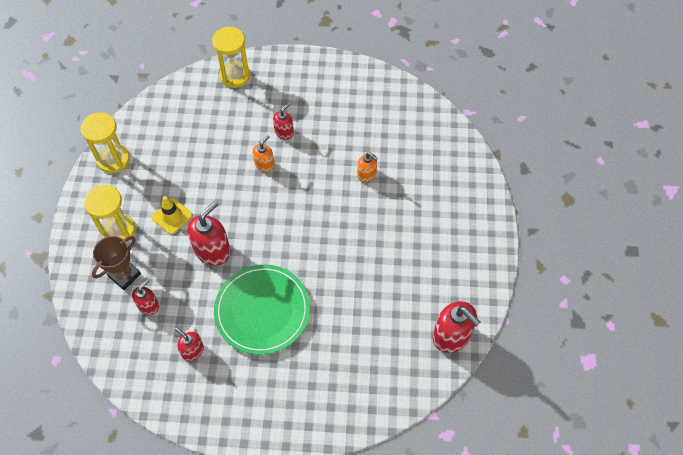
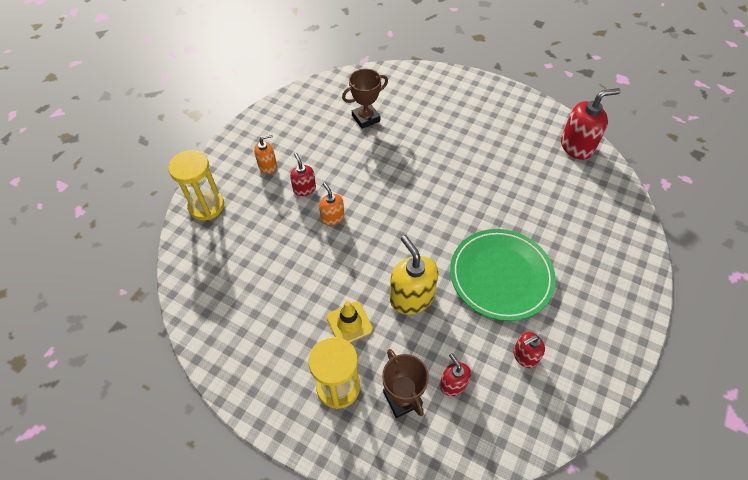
camera: 65 degrees left, 5 degrees down
(113, 159) = (237, 362): yellow hourglass -> none
(212, 250) = (411, 297): red soap dispenser -> yellow soap dispenser
(367, 174) = (389, 144): orange soap dispenser -> orange soap dispenser (268, 166)
(388, 143) = (366, 118): none -> brown trophy

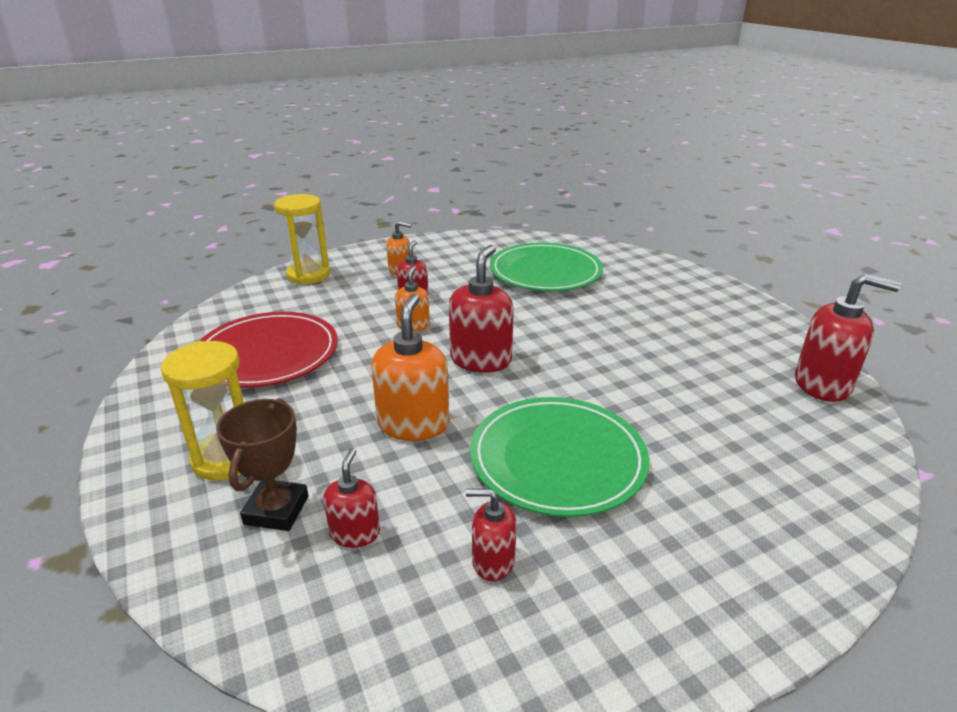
camera: 35 degrees right, 25 degrees down
(267, 297) = (267, 354): none -> red plate
(349, 323) = (315, 412): yellow traffic cone -> none
(366, 118) = (545, 272): brown trophy -> green plate
(400, 225) = (481, 360): none -> red soap dispenser
(411, 297) = (413, 424): yellow soap dispenser -> orange soap dispenser

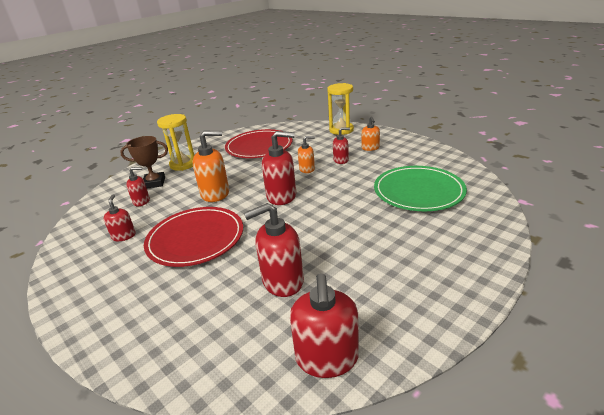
camera: 75 degrees right, 0 degrees up
(557, 459) = (195, 239): green plate -> red plate
(694, 391) = (282, 281): none -> red soap dispenser

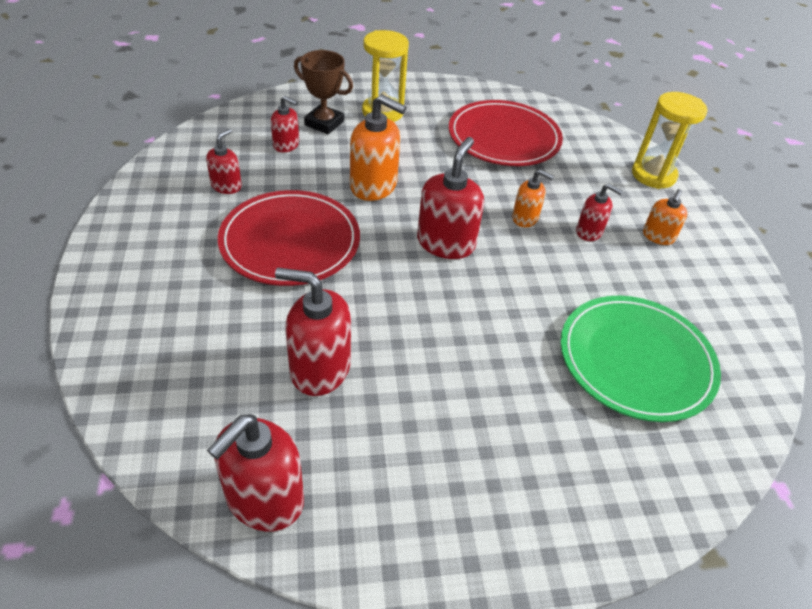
camera: 30 degrees right, 15 degrees up
(282, 196) = (446, 243): red soap dispenser -> red soap dispenser turned 105 degrees counterclockwise

